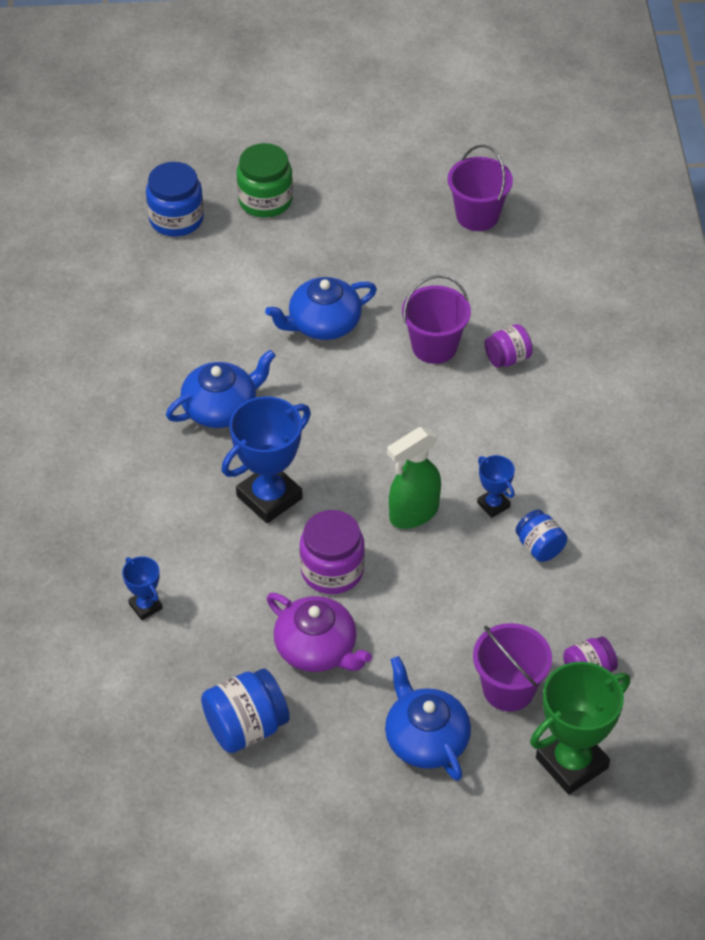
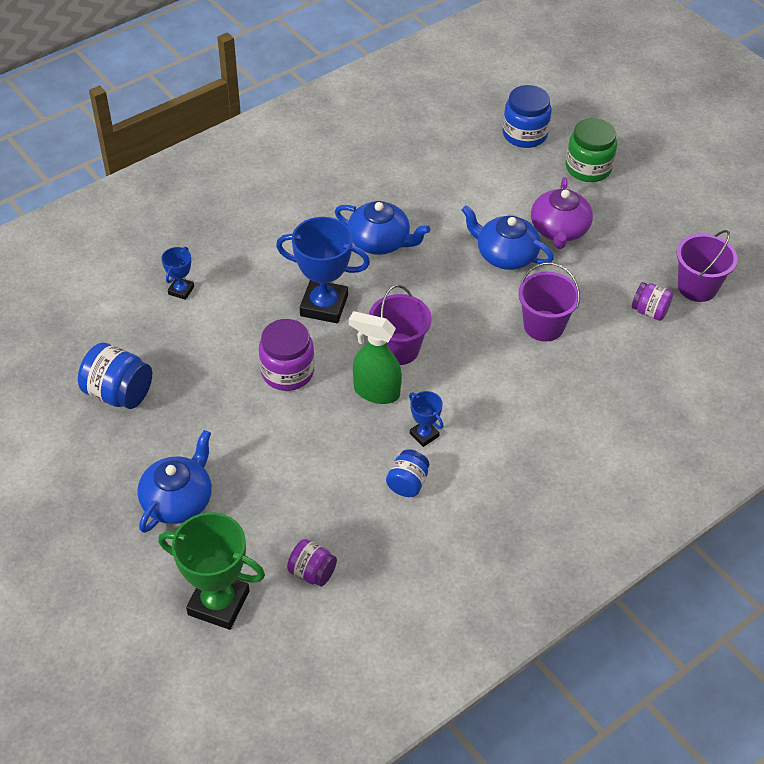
camera: 55 degrees right, 0 degrees up
(317, 649) = (213, 398): purple teapot -> purple teapot (559, 230)
(493, 505) = (424, 435): blue trophy -> blue trophy turned 60 degrees counterclockwise
(507, 358) = (573, 374): purple jar -> purple jar (649, 311)
(508, 689) = (259, 529): purple bucket -> purple bucket (398, 349)

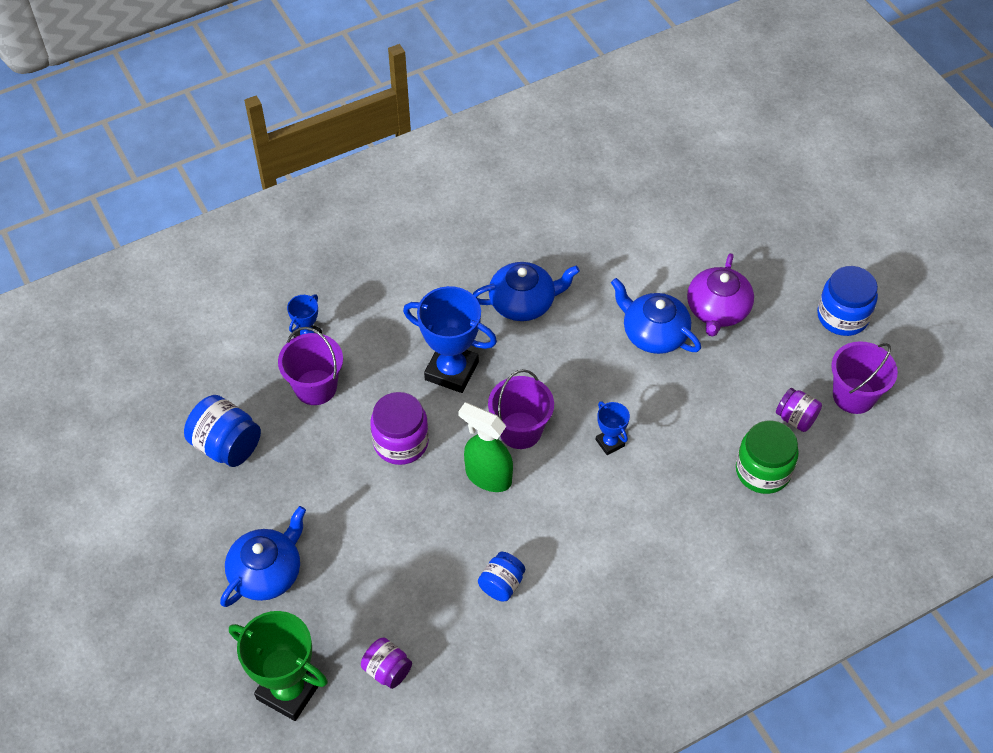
camera: 10 degrees right, 5 degrees up
(380, 241) = (523, 302): blue teapot -> blue teapot turned 45 degrees counterclockwise
(424, 435) = (529, 532): blue trophy -> blue trophy (610, 443)
(524, 134) = (702, 191): blue jar -> blue jar (842, 316)
(543, 326) = (678, 422): purple bucket -> purple bucket (315, 387)
(588, 168) = (764, 239): green jar -> green jar (763, 471)

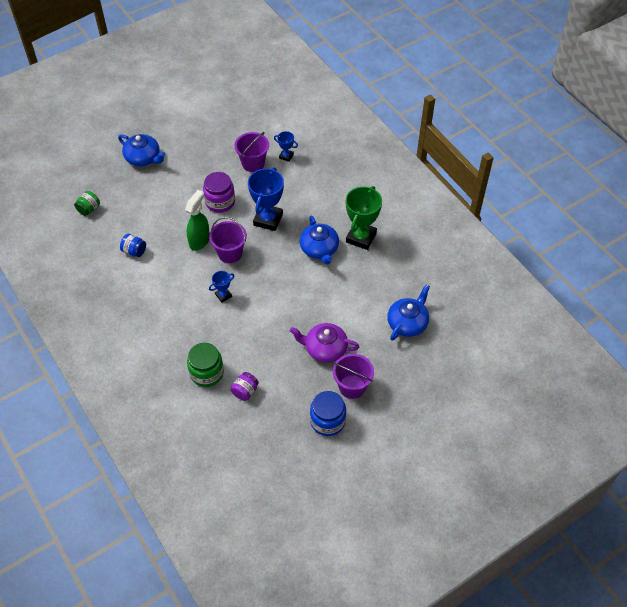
camera: 85 degrees right, 0 degrees up
(226, 445) = (215, 133): blue jar -> none
(289, 690) = (81, 174): green trophy -> green trophy (361, 237)
(387, 670) = (89, 209): purple jar -> green jar
(653, 333) = (303, 315): blue teapot -> blue teapot (407, 323)
(854, 396) = (264, 425): purple bucket -> purple bucket (352, 386)

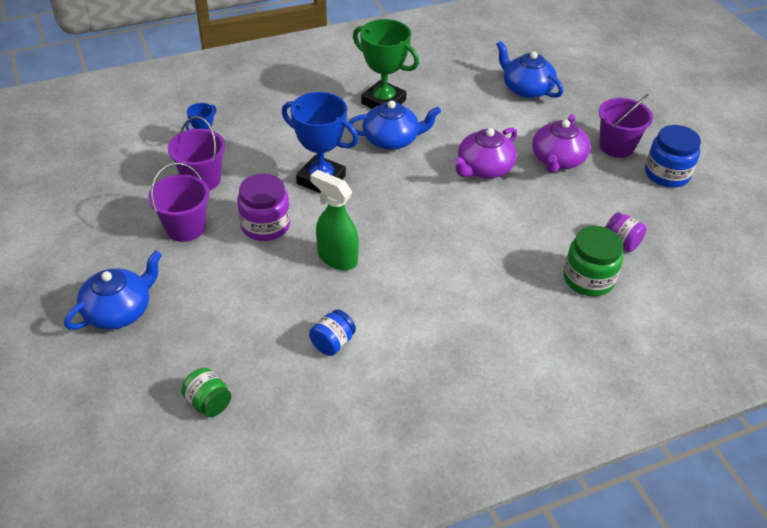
camera: 80 degrees left, 10 degrees down
(223, 295) = (451, 244): blue trophy -> none
(230, 253) = (372, 227): purple bucket -> purple bucket (185, 228)
(302, 305) = (483, 168): none -> purple teapot

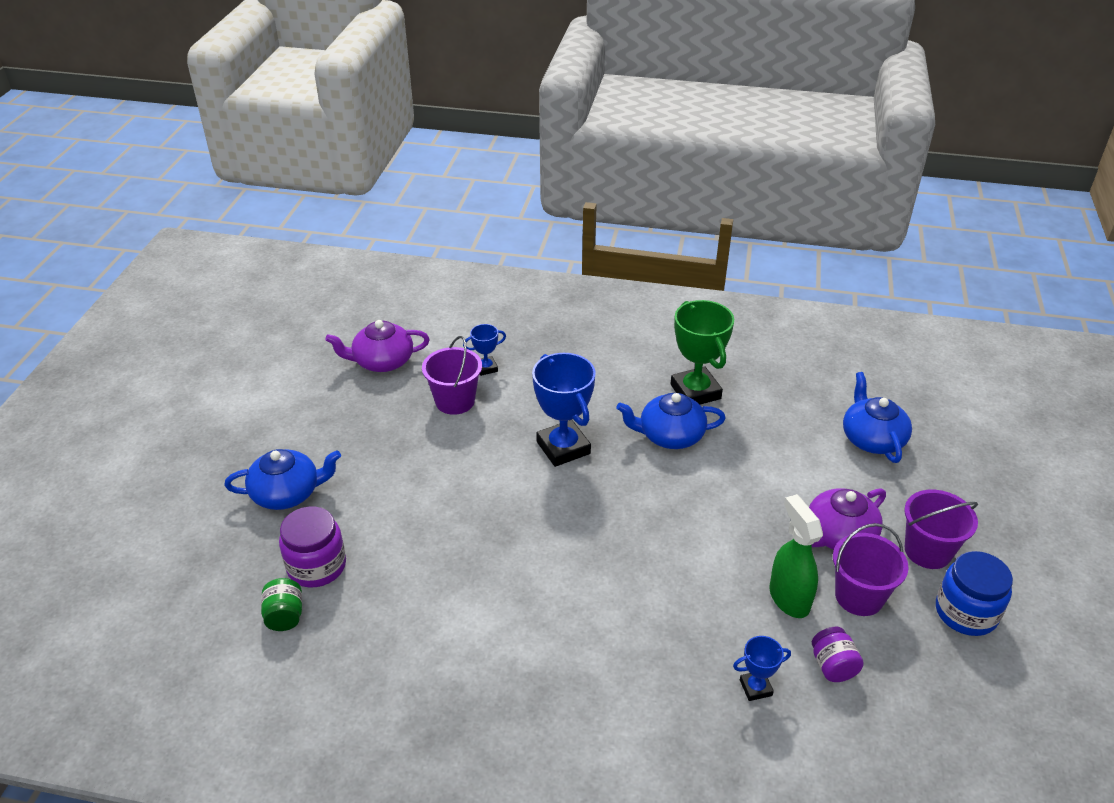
camera: 35 degrees right, 5 degrees down
(185, 228) = (402, 441): purple bucket -> purple bucket (859, 596)
(265, 225) = (473, 471): purple jar -> purple jar (316, 566)
(332, 343) = (435, 617): blue jar -> none
(337, 258) = (510, 534): green spray bottle -> green spray bottle (788, 598)
(392, 139) = (670, 435): blue teapot -> blue teapot turned 150 degrees clockwise
(483, 168) = (743, 508): purple teapot -> purple teapot (382, 361)
(588, 279) = (755, 688): green jar -> blue trophy

